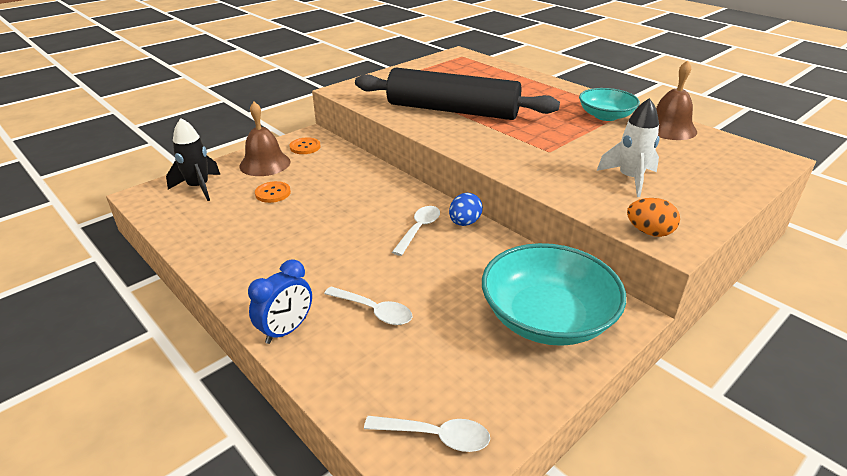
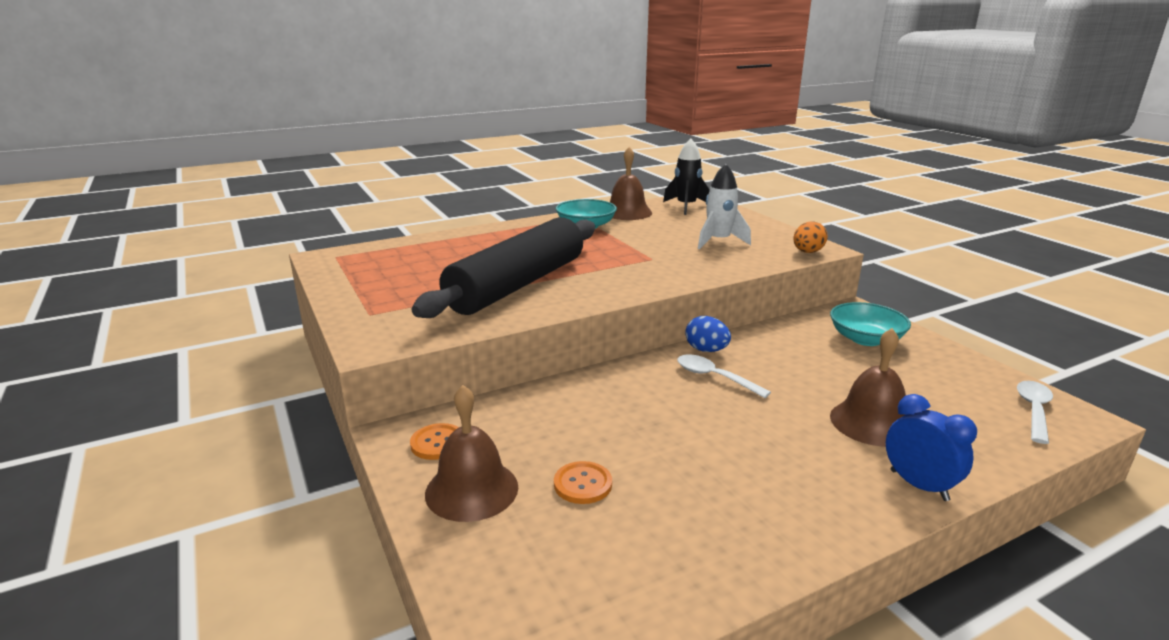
camera: 75 degrees left, 10 degrees down
(199, 187) = (521, 577): black rocket -> black rocket (686, 206)
(374, 311) = (872, 422): white spoon -> brown bell
(547, 318) = (865, 339): turquoise bowl -> turquoise bowl, size x0.61

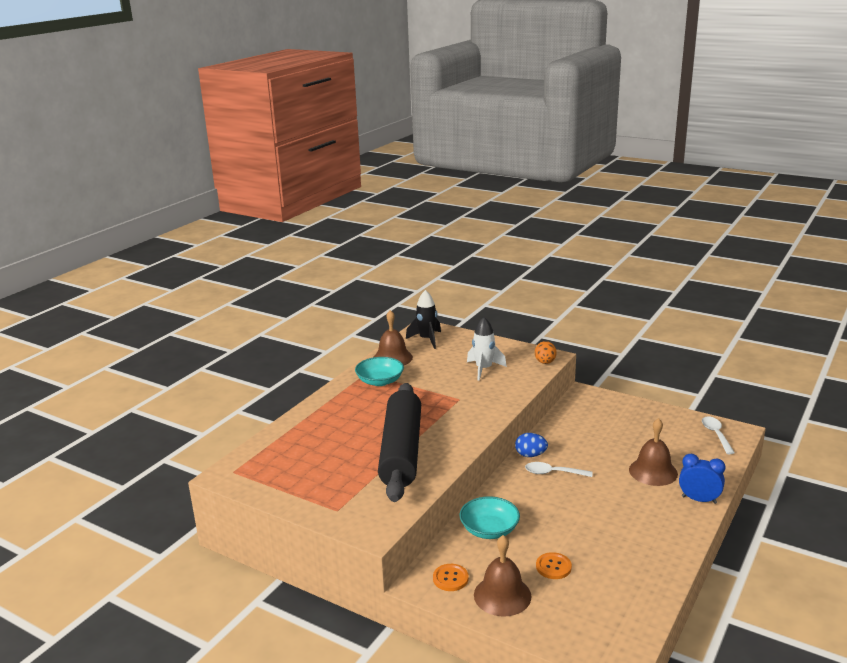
camera: 30 degrees left, 0 degrees up
(865, 339) = (607, 414): turquoise bowl -> turquoise bowl (489, 529)

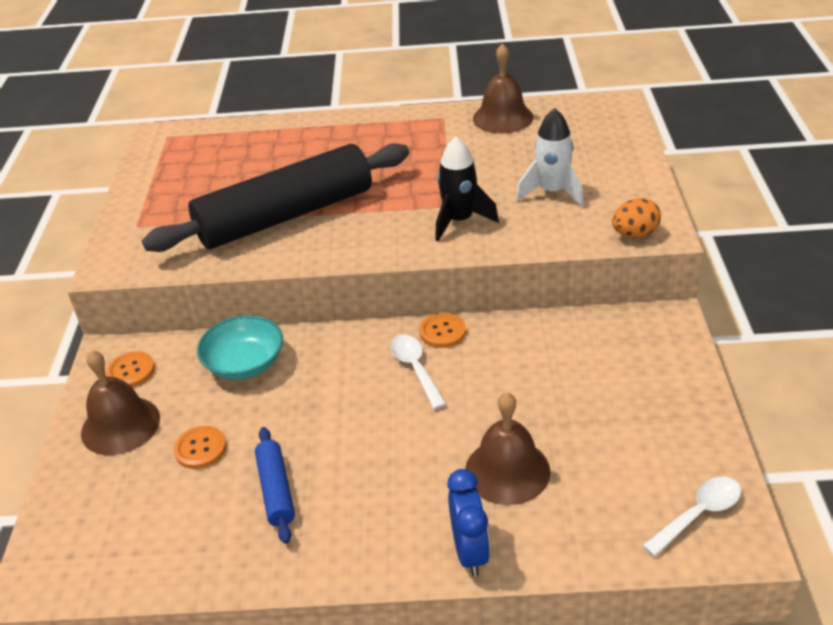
camera: 60 degrees right, 15 degrees up
(380, 381) = (434, 134): turquoise bowl -> none
(427, 339) = (582, 119): black rocket -> black rocket (459, 221)
(530, 455) = (442, 332): blue egg -> orange button
(611, 547) = (276, 490): none -> blue rolling pin

